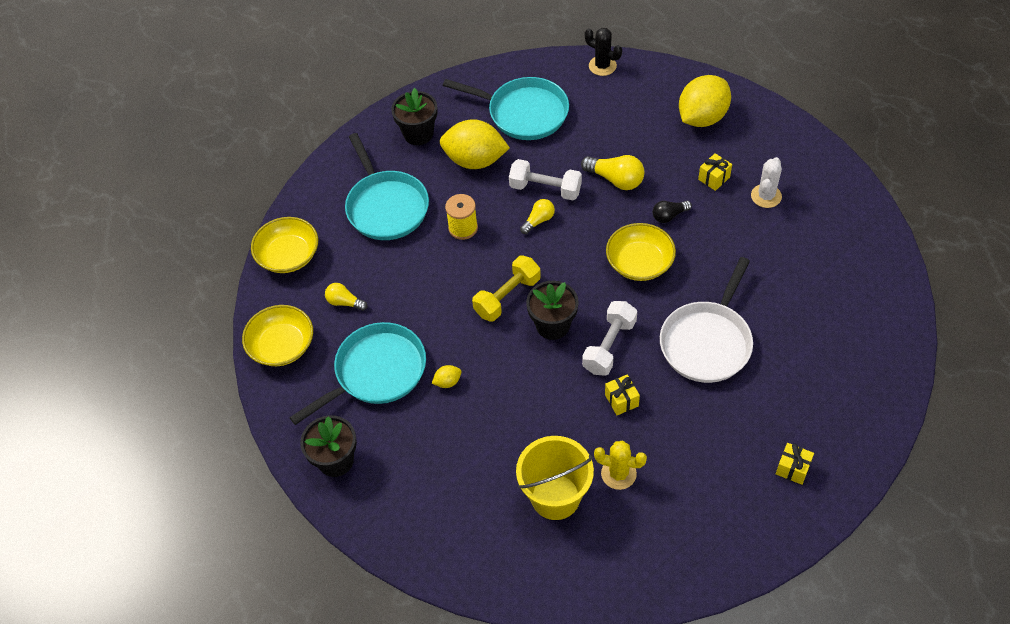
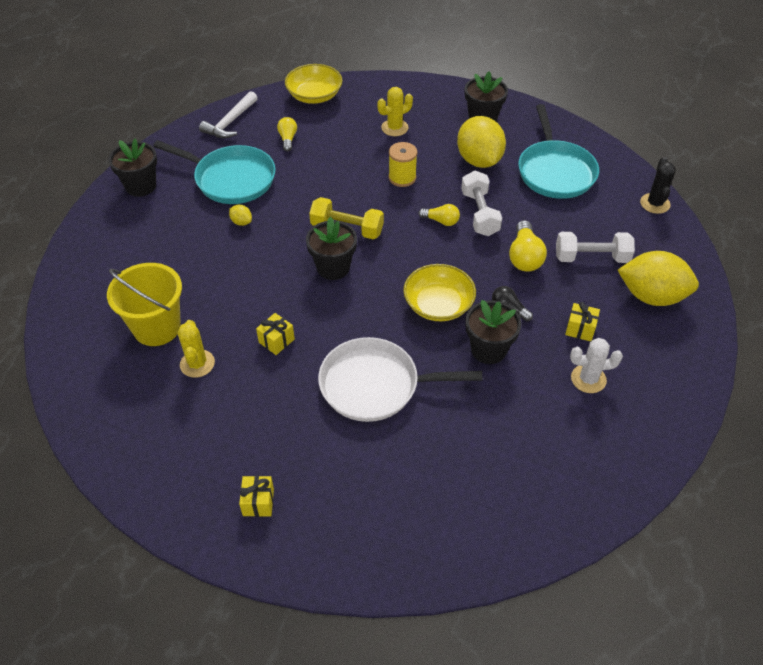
camera: 60 degrees right, 5 degrees down
(282, 346) = (230, 122): yellow bowl -> white hammer
(386, 207) = (394, 128): turquoise pan -> yellow cactus
(609, 346) = (331, 313): white dumbbell -> white dumbbell (591, 258)
(706, 248) = (488, 349): none -> black flower pot

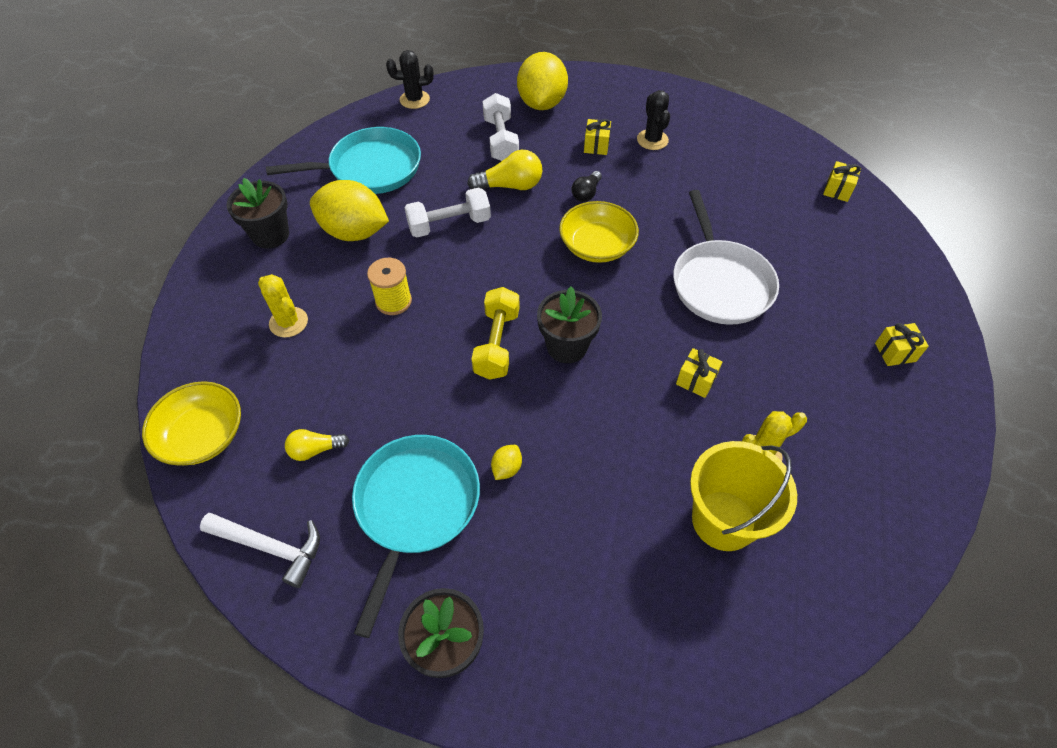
camera: 100 degrees left, 5 degrees up
(441, 221) = (467, 256): yellow light bulb -> none
(479, 160) = (354, 232): yellow lemon -> yellow lemon turned 45 degrees clockwise
(488, 349) = (643, 204): black flower pot -> none
(490, 538) = (837, 190): none -> yellow gift
(588, 379) = (652, 140): white cactus -> black cactus

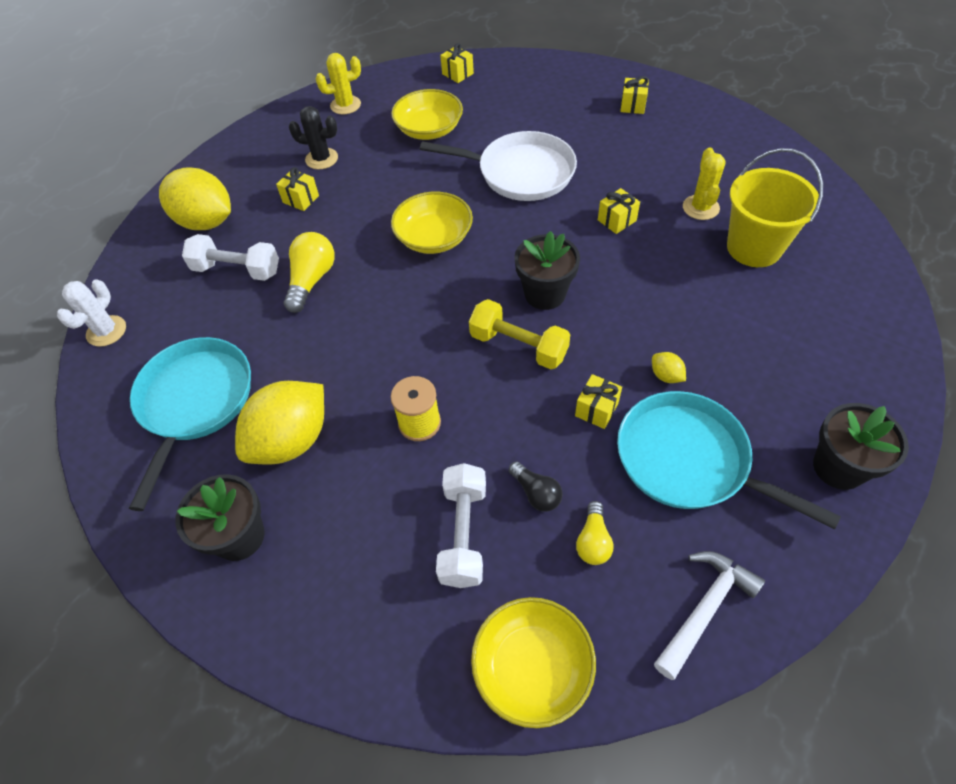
camera: 65 degrees left, 0 degrees up
(288, 322) = (398, 539): yellow cactus -> yellow cactus (345, 105)
(414, 99) = (106, 331): black cactus -> white cactus
(448, 420) = (596, 409): none -> yellow gift
(449, 224) = (335, 346): white dumbbell -> white dumbbell (463, 533)
(586, 193) = (361, 225): black light bulb -> black light bulb (536, 493)
(738, 196) = (429, 129): none -> yellow bowl

